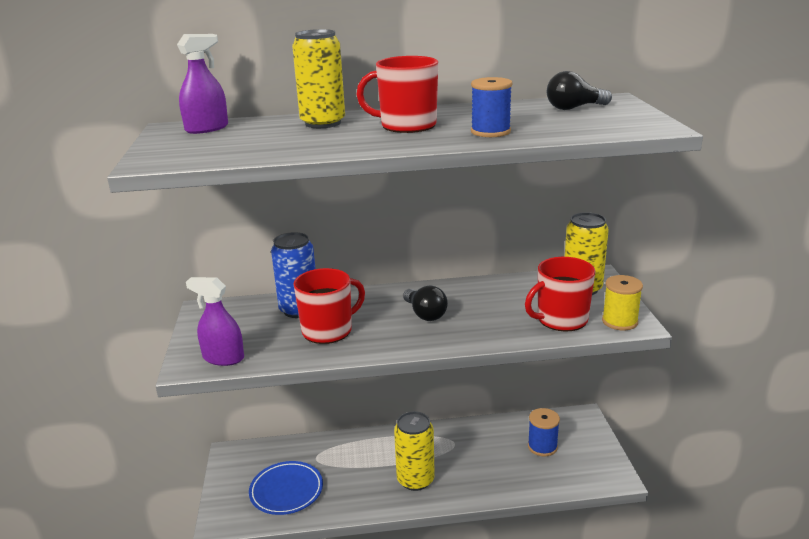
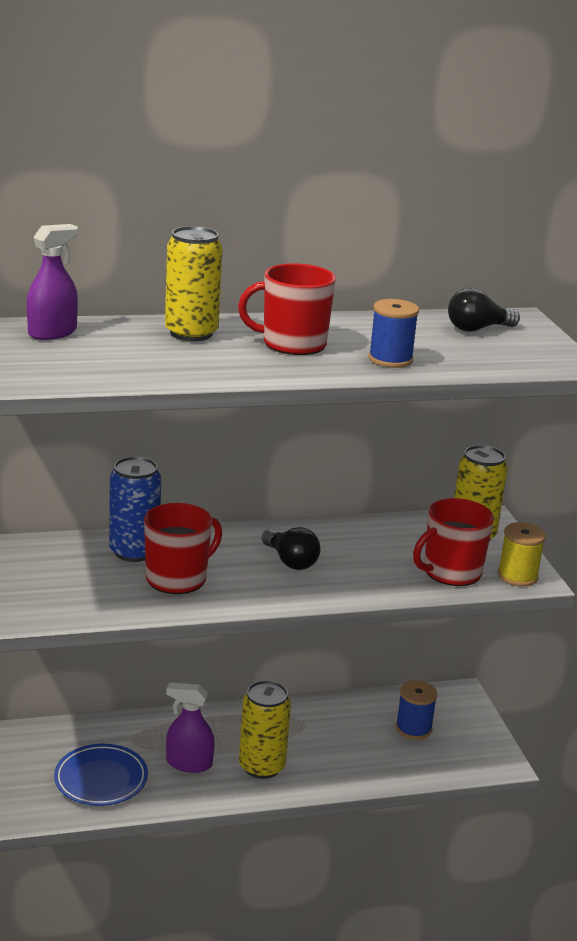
camera: 10 degrees left, 0 degrees up
(223, 358) = (58, 608): purple spray bottle -> purple spray bottle (189, 763)

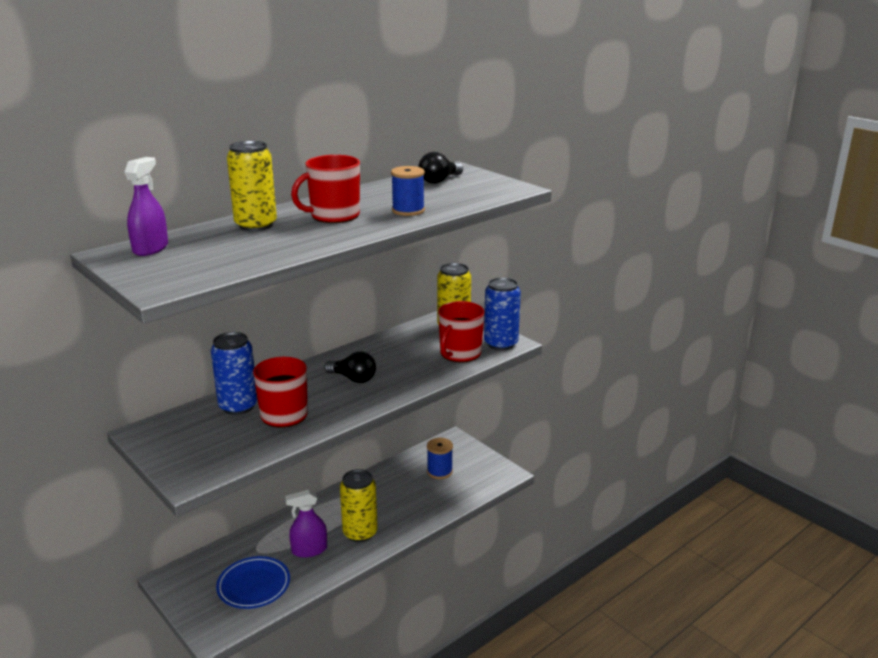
camera: 25 degrees left, 0 degrees up
(517, 576) = (500, 344): yellow spool -> blue can

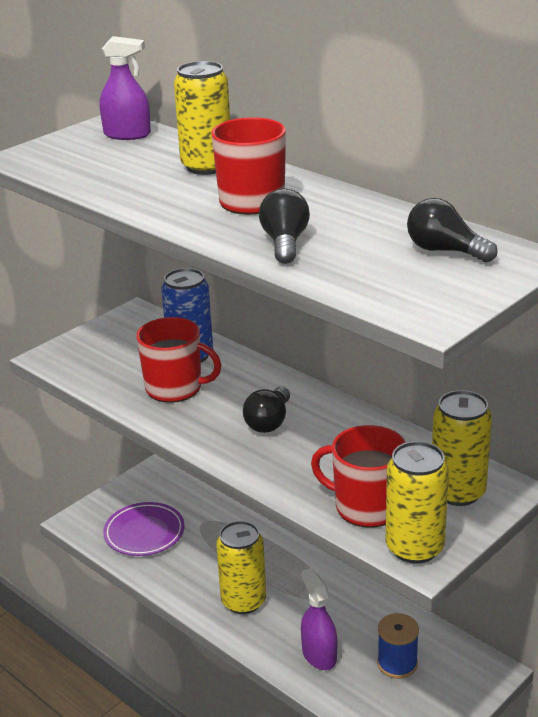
camera: 85 degrees right, 5 degrees up
(254, 586) = (144, 533): blue plate -> purple plate
(309, 550) = (206, 563): purple spray bottle -> purple spray bottle (319, 655)
(408, 210) = (285, 243): blue spool -> black light bulb
(500, 344) = (414, 547): blue can -> yellow can

